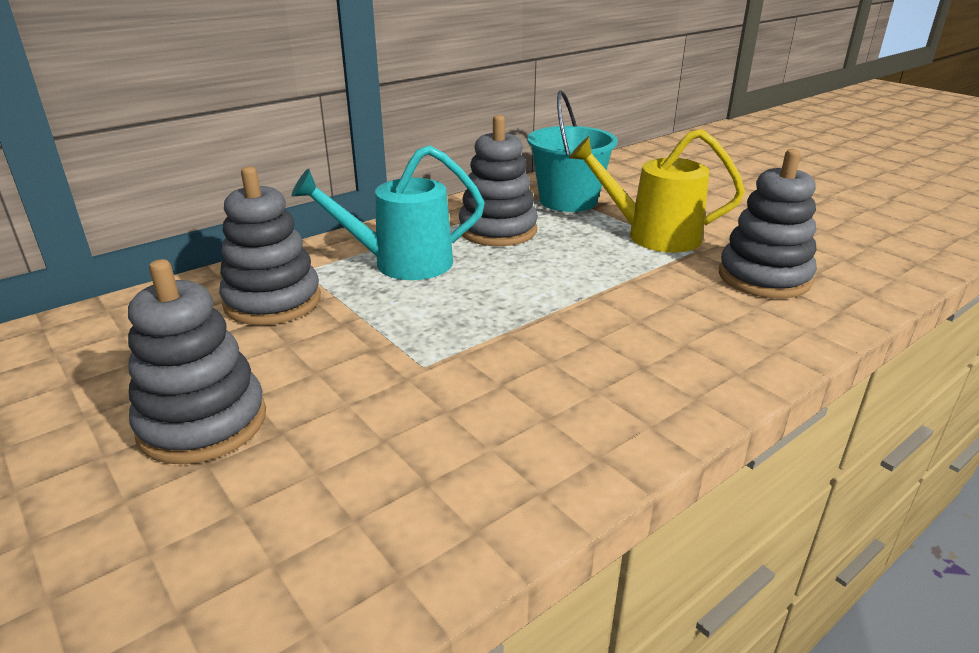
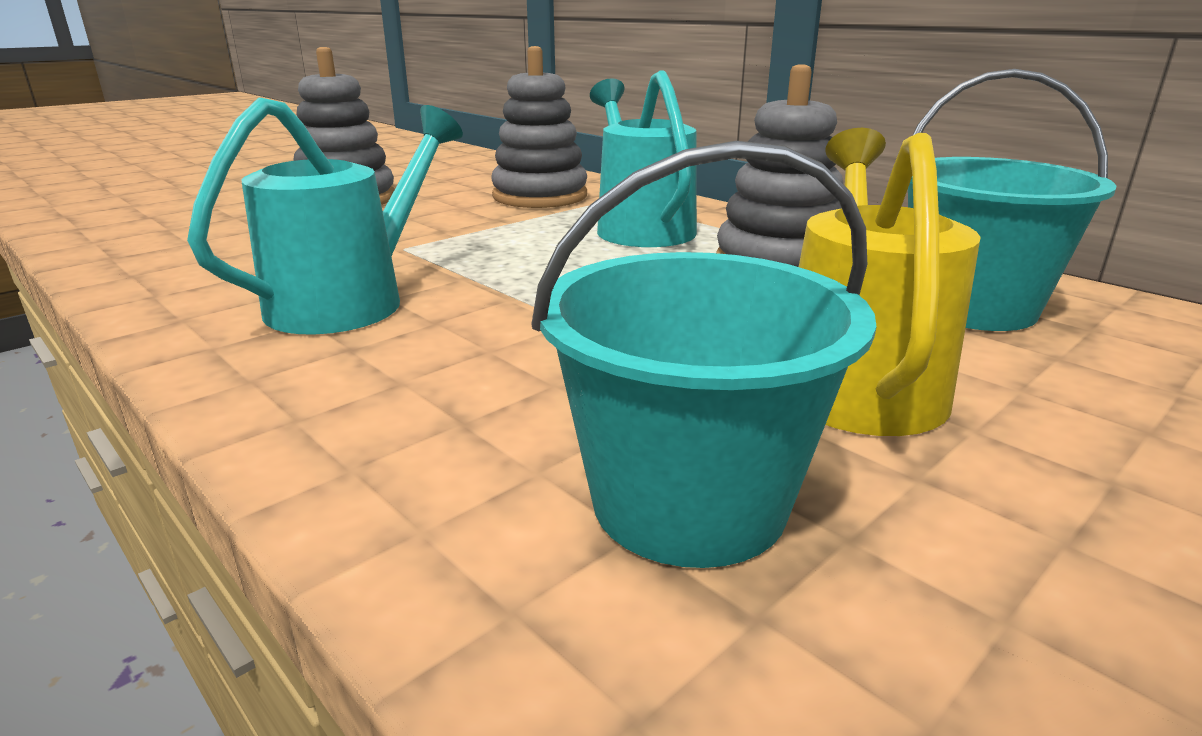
camera: 85 degrees right, 5 degrees down
(557, 375) = (352, 300): none -> turquoise watering can
(764, 277) = (689, 501): grey stacking toy -> turquoise bucket

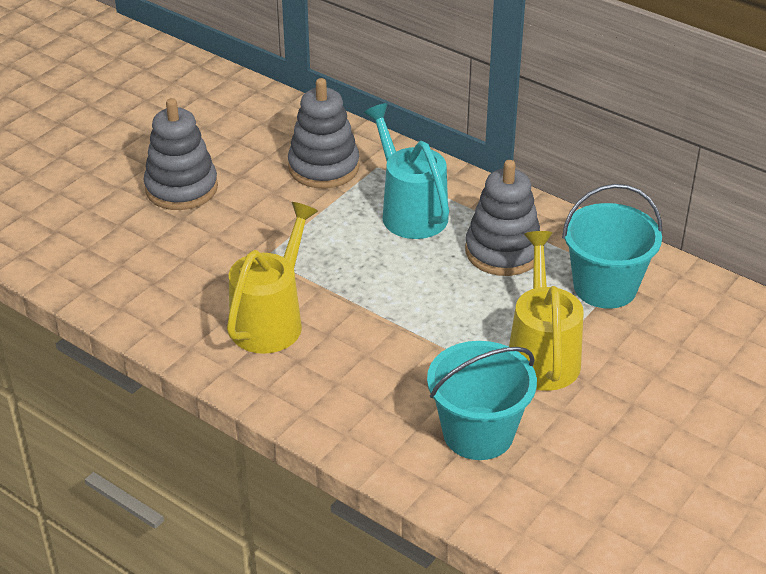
camera: 10 degrees left, 15 degrees up
(352, 300) = (271, 319): turquoise watering can -> yellow watering can

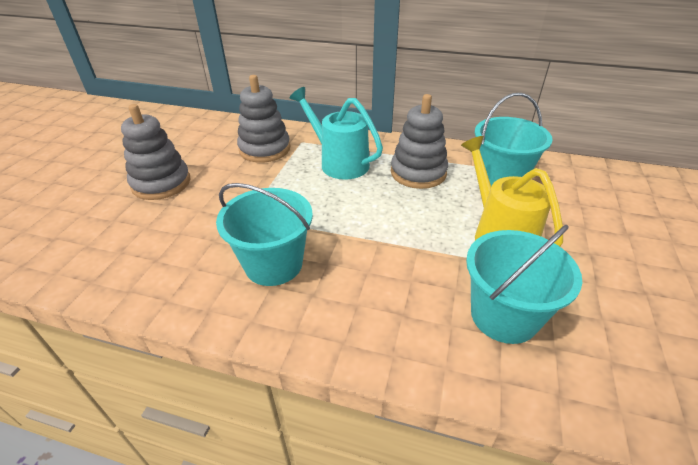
camera: 20 degrees left, 0 degrees up
(271, 319) = (273, 264): yellow watering can -> turquoise bucket

